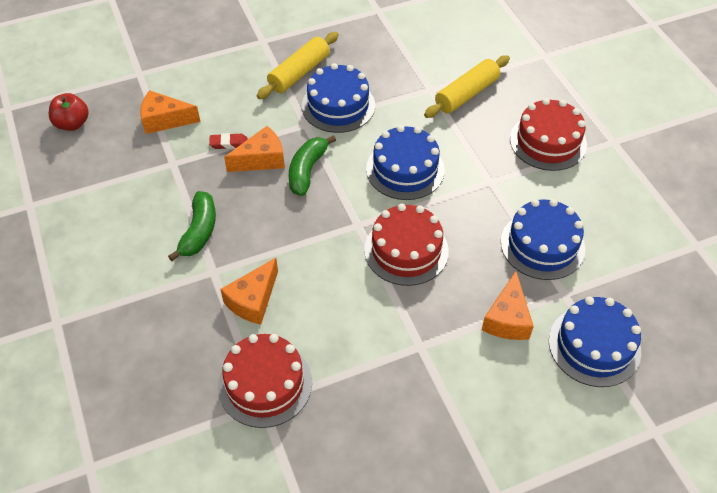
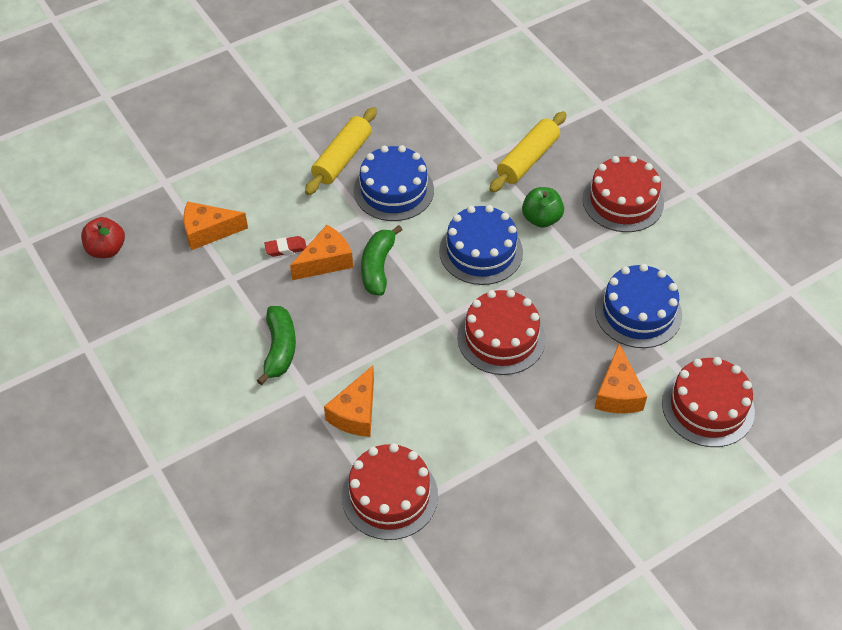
camera: 10 degrees left, 0 degrees up
(468, 148) = (541, 219): none -> green apple
(594, 346) = (708, 407): blue cake -> red cake

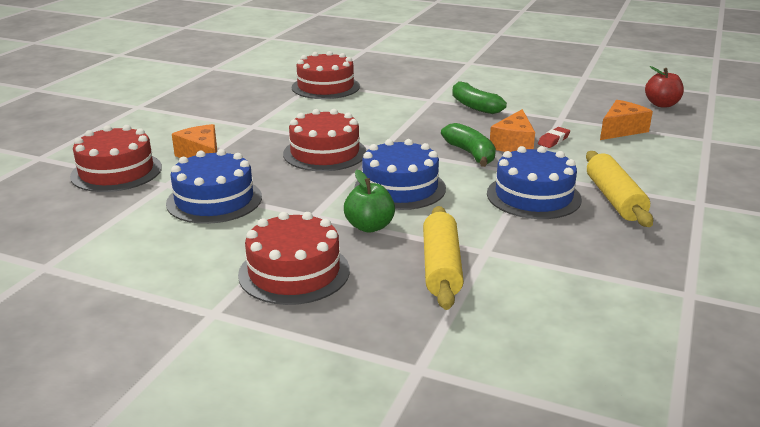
camera: 145 degrees right, 25 degrees down
(355, 413) = (386, 101): orange cheese -> none

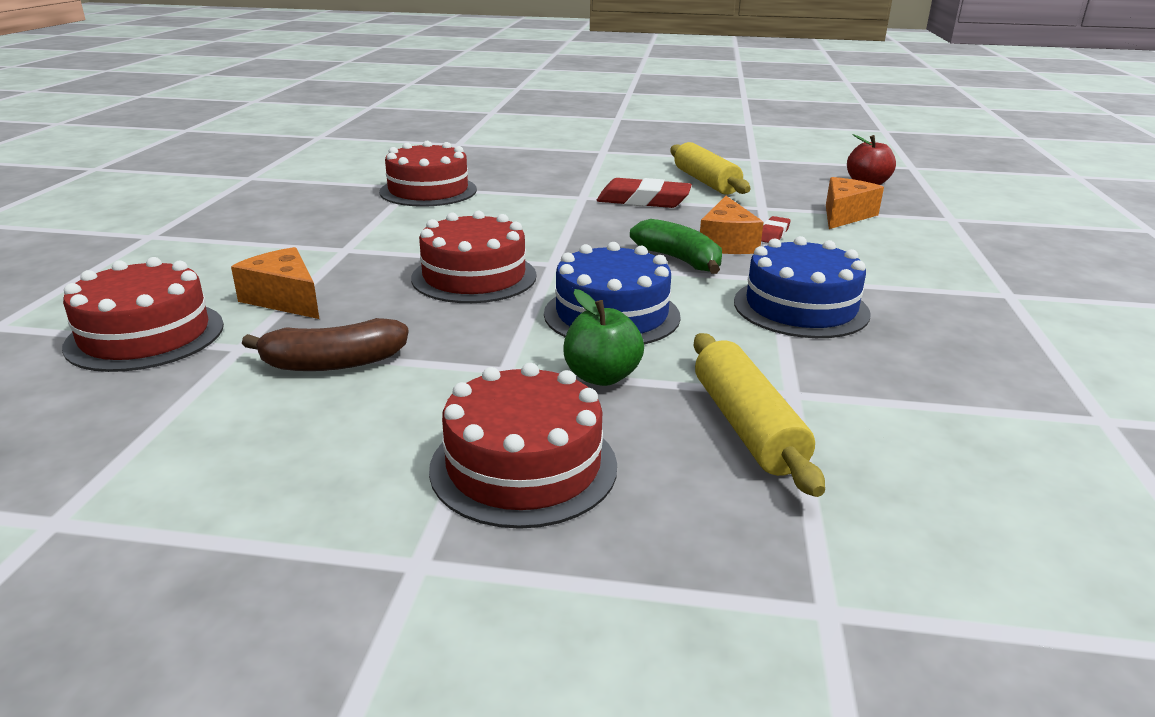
camera: 15 degrees left, 0 degrees up
(214, 200) = (333, 363): blue cake -> brown banana
(474, 106) = (643, 201): green banana -> red eraser
(614, 199) = (904, 300): yellow rolling pin -> yellow rolling pin (705, 182)

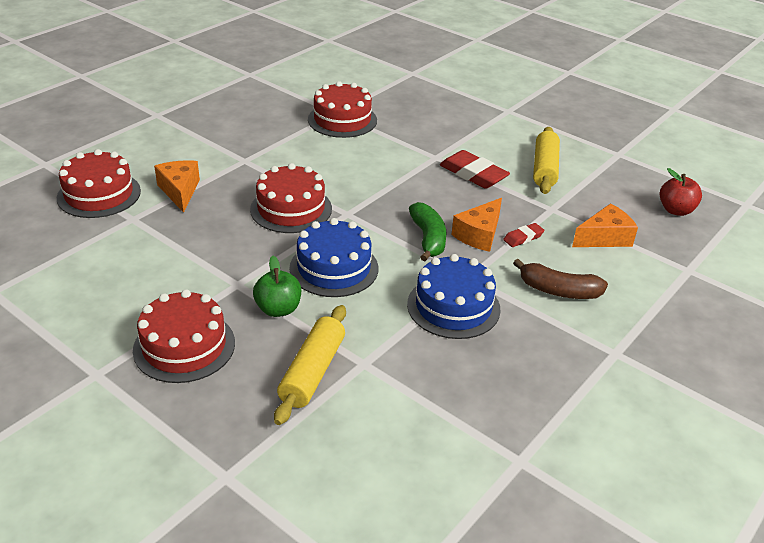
camera: 30 degrees right, 10 degrees up
(333, 363) = (163, 247): brown banana -> brown banana (558, 291)

